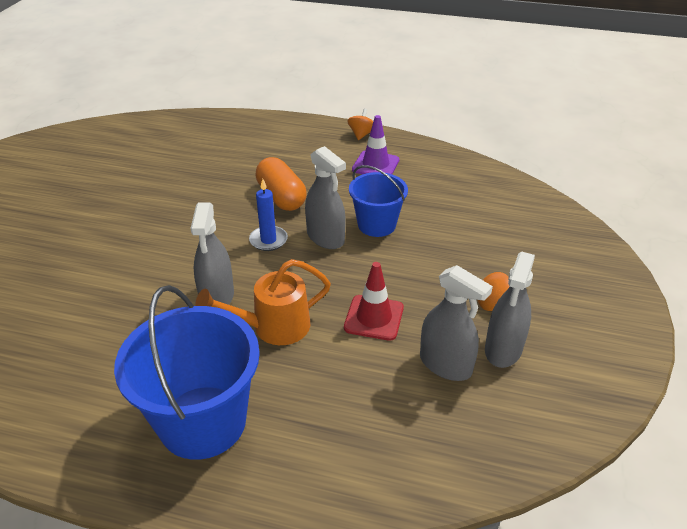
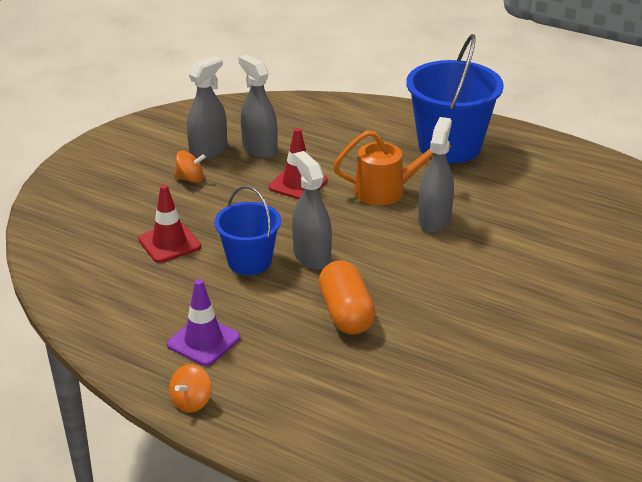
camera: 165 degrees left, 5 degrees down
(268, 240) = (374, 264): blue candle -> none
(455, 229) = (169, 243): none -> red traffic cone

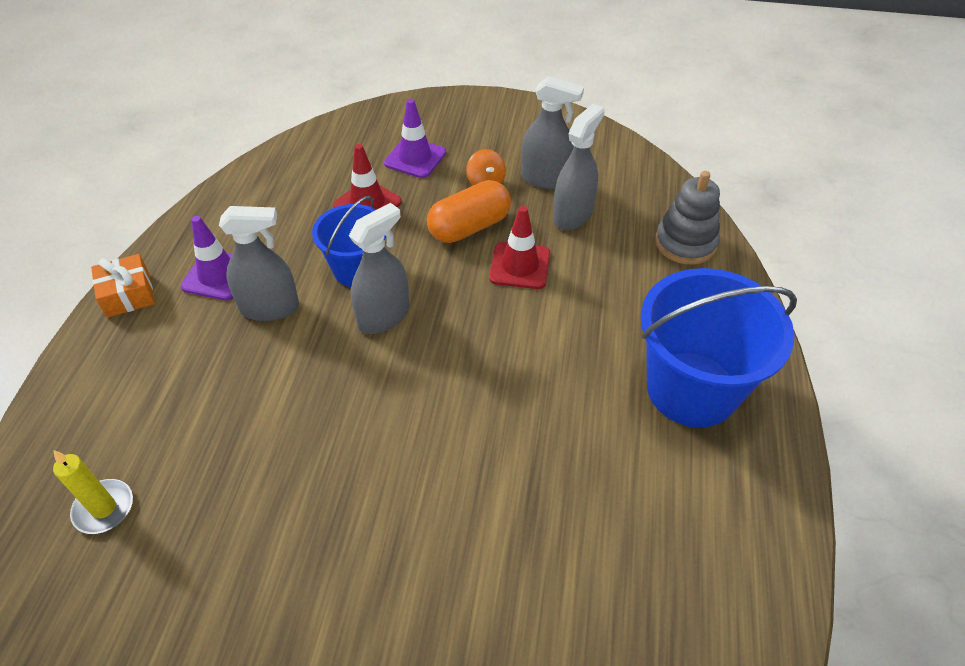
camera: 70 degrees right, 15 degrees up
(127, 207) = (415, 158): none -> purple traffic cone
(191, 402) = (128, 294): orange spinning top -> orange gift
(321, 113) = (685, 243): none -> grey stacking toy
(346, 313) = (289, 373): orange capsule -> orange capsule (469, 227)
(387, 190) = (549, 349): orange watering can -> none
(434, 220) = (506, 412): grey spray bottle -> grey spray bottle (270, 308)
(437, 427) = (104, 508): none -> yellow candle

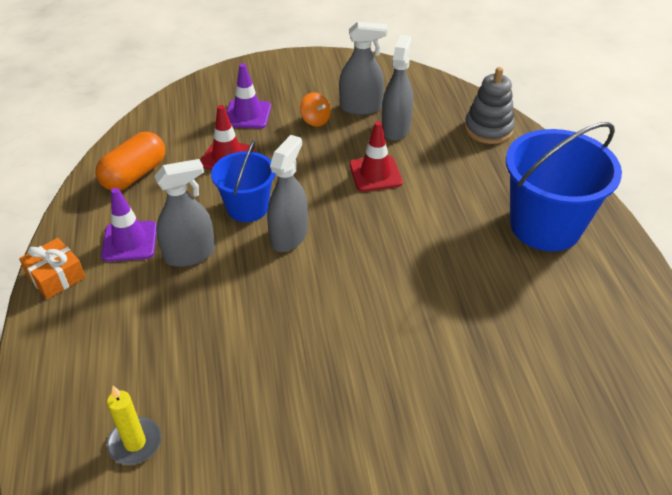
camera: 20 degrees left, 5 degrees down
(469, 227) = (320, 155): orange capsule -> orange capsule (134, 175)

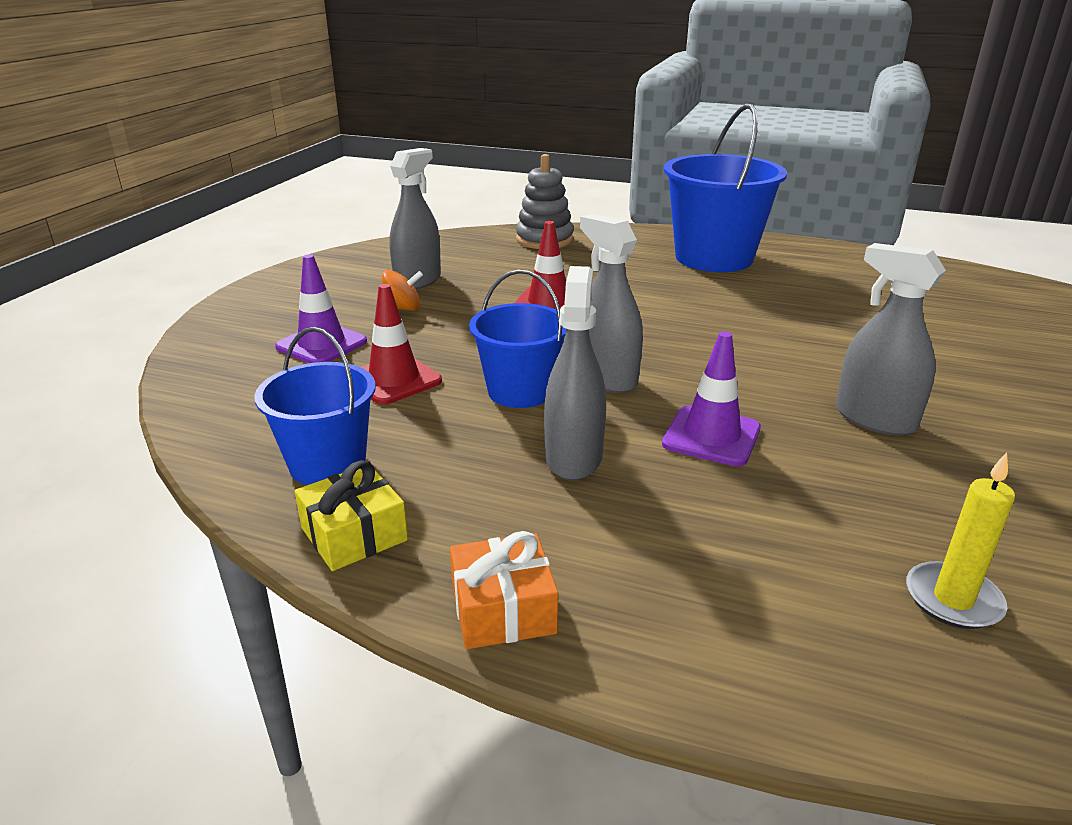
camera: 60 degrees left, 15 degrees down
(86, 209) = (354, 534): none -> yellow gift
(129, 241) = (490, 505): purple traffic cone -> purple traffic cone (711, 436)
(134, 175) = (327, 464): orange capsule -> blue bucket
(395, 129) = (483, 275): grey spray bottle -> grey spray bottle (874, 419)

